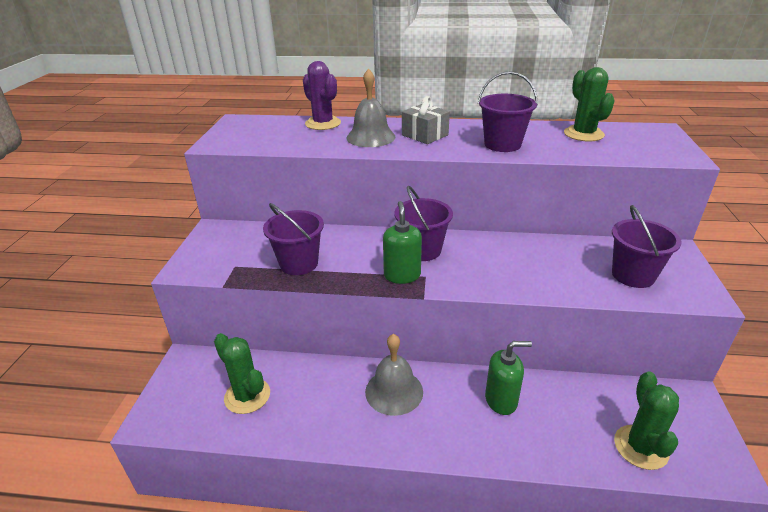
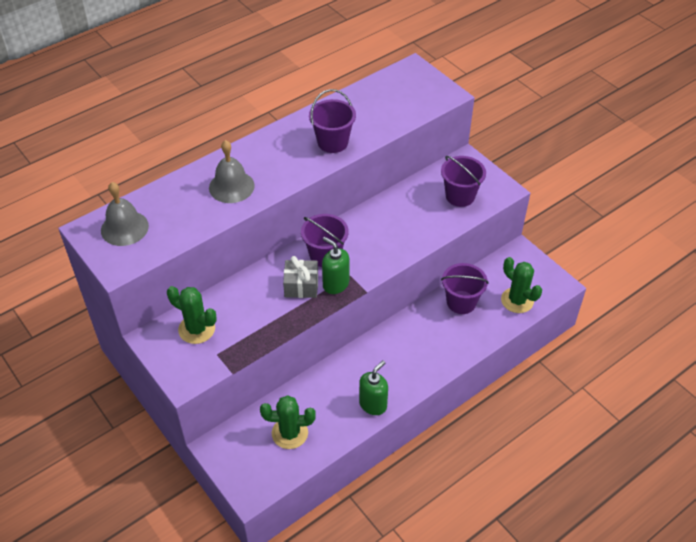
camera: 45 degrees left, 15 degrees up
(299, 263) = (258, 321): purple bucket -> purple bucket (461, 302)
(323, 123) = (170, 191): purple cactus -> none
(394, 391) = (371, 363): grey bell -> grey bell (124, 228)
(425, 135) = (268, 161): grey gift -> grey gift (301, 286)
(501, 400) = (433, 324): green soap dispenser -> green soap dispenser (373, 404)
(583, 134) = (372, 100): green cactus -> green cactus (196, 329)

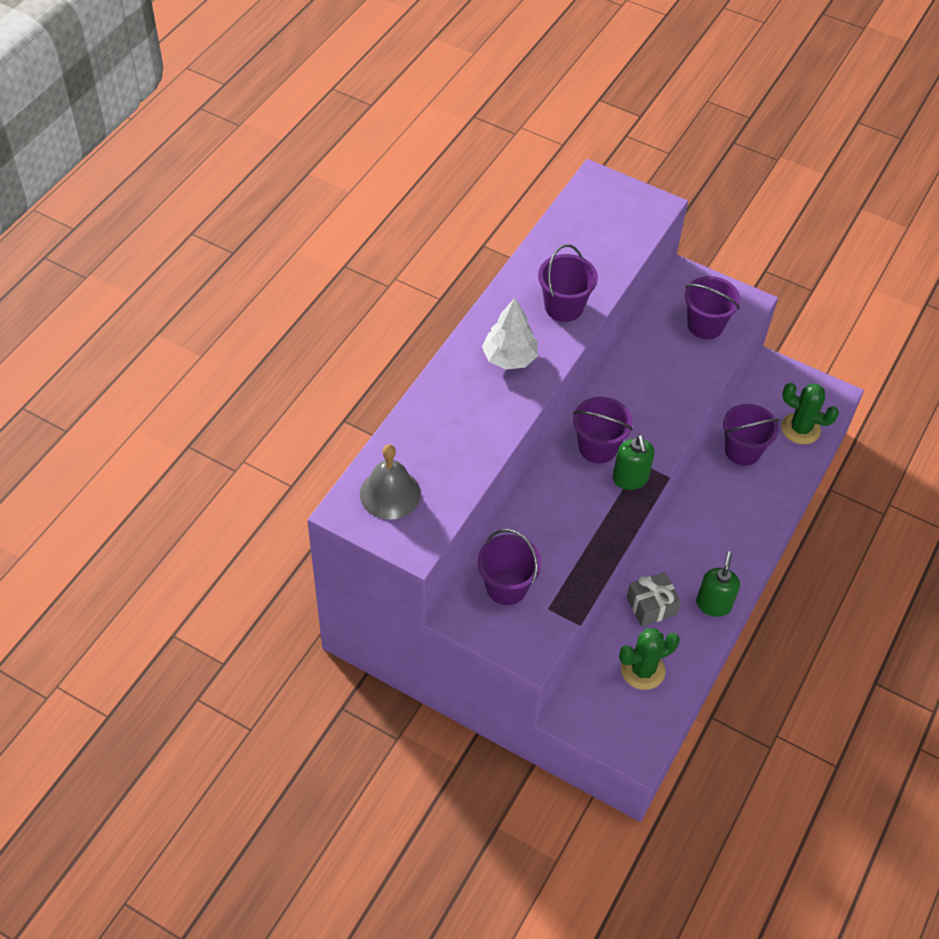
camera: 25 degrees left, 5 degrees up
(196, 329) = (506, 587): green cactus -> purple bucket
(231, 186) = (482, 400): grey bell -> none
(270, 164) = (509, 358): none -> white tree
(301, 286) = (593, 494): grey gift -> grey gift (651, 606)
(335, 284) = (630, 479): green soap dispenser -> green soap dispenser turned 120 degrees counterclockwise

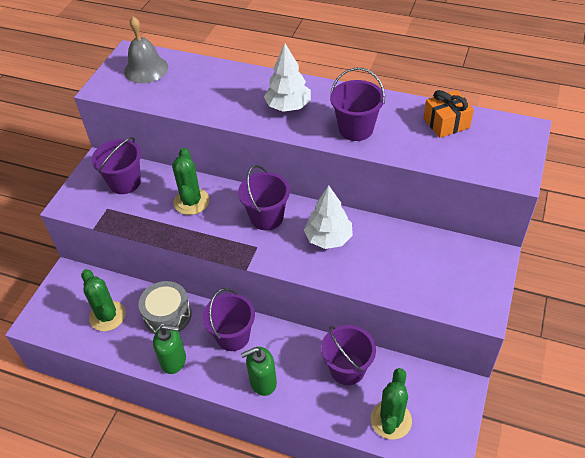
camera: 85 degrees right, 5 degrees down
(557, 517) = (191, 202): none -> green cactus
(572, 234) = (446, 123): none -> orange gift
(630, 479) = (238, 242): green soap dispenser -> green soap dispenser (263, 382)
(639, 398) = (328, 238): none -> white tree
(651, 606) = (167, 315): grey gift -> grey drum
(705, 325) = (435, 278): purple bucket -> purple bucket (233, 336)

